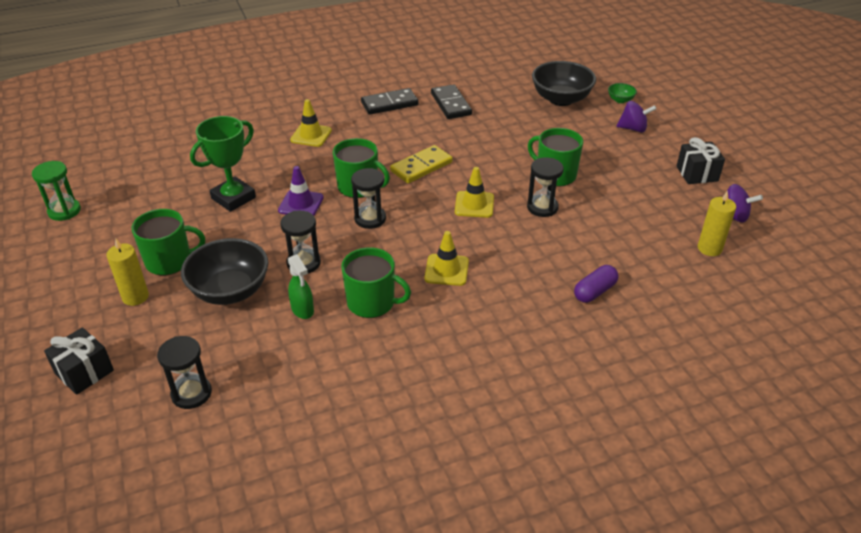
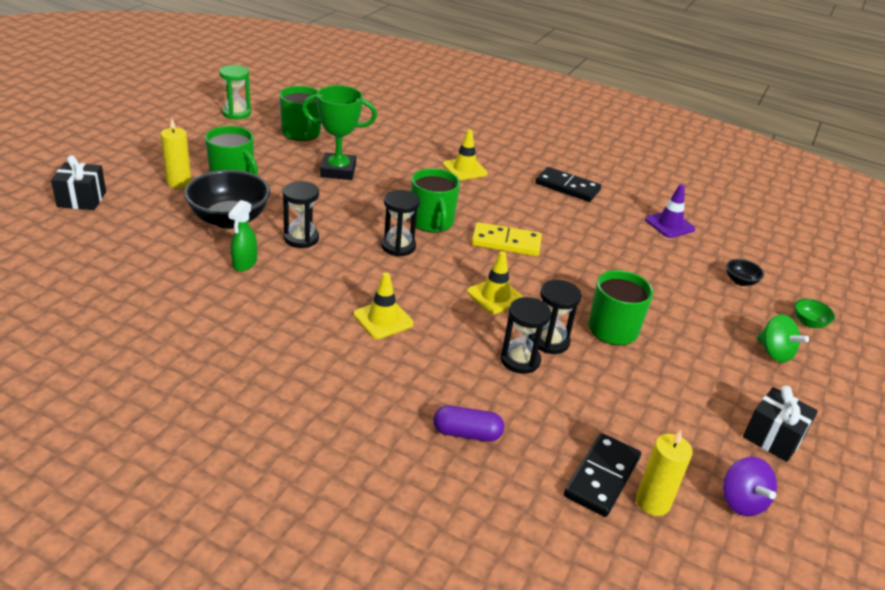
camera: 45 degrees right, 5 degrees down
(191, 393) = (100, 254): black hourglass -> black hourglass (520, 360)
(301, 204) = (372, 204): purple traffic cone -> purple traffic cone (669, 225)
(372, 302) = (292, 295): green mug -> green mug (301, 133)
(451, 104) = (621, 219): black domino -> black domino (602, 477)
(561, 99) = (740, 281): black bowl -> black bowl, size x0.45
(633, 129) = (774, 353): purple spinning top -> green spinning top

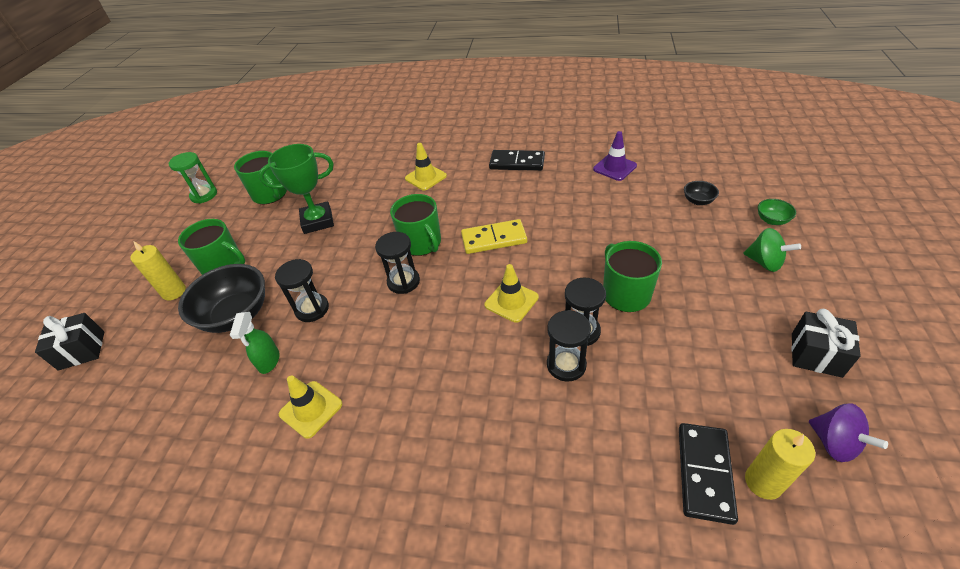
camera: 10 degrees left, 10 degrees up
(383, 319) = (424, 372): yellow traffic cone -> yellow traffic cone (311, 409)
(467, 433) = (560, 477): purple capsule -> none

